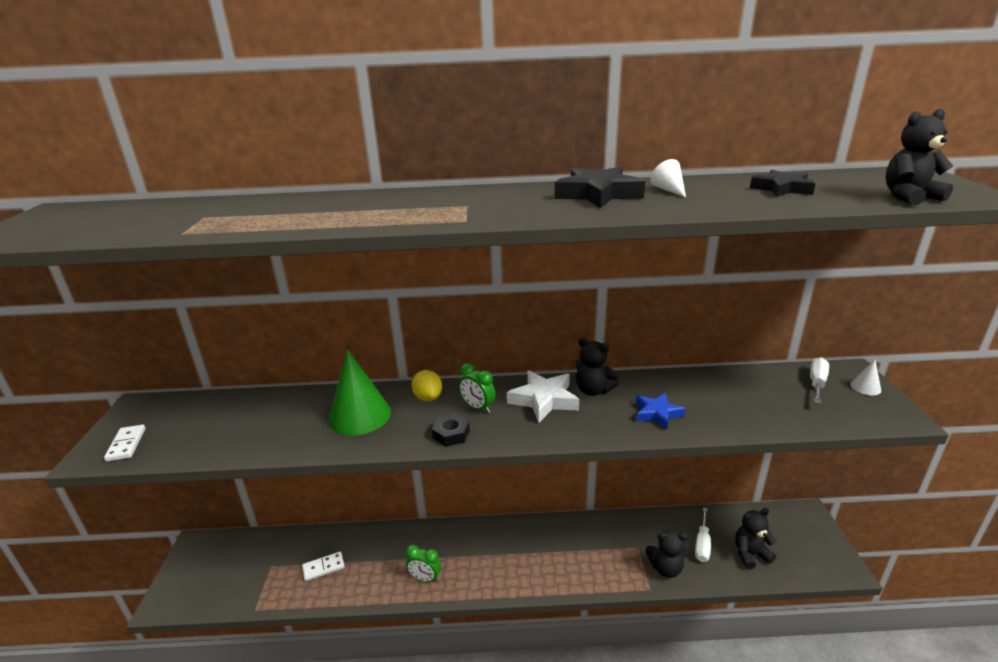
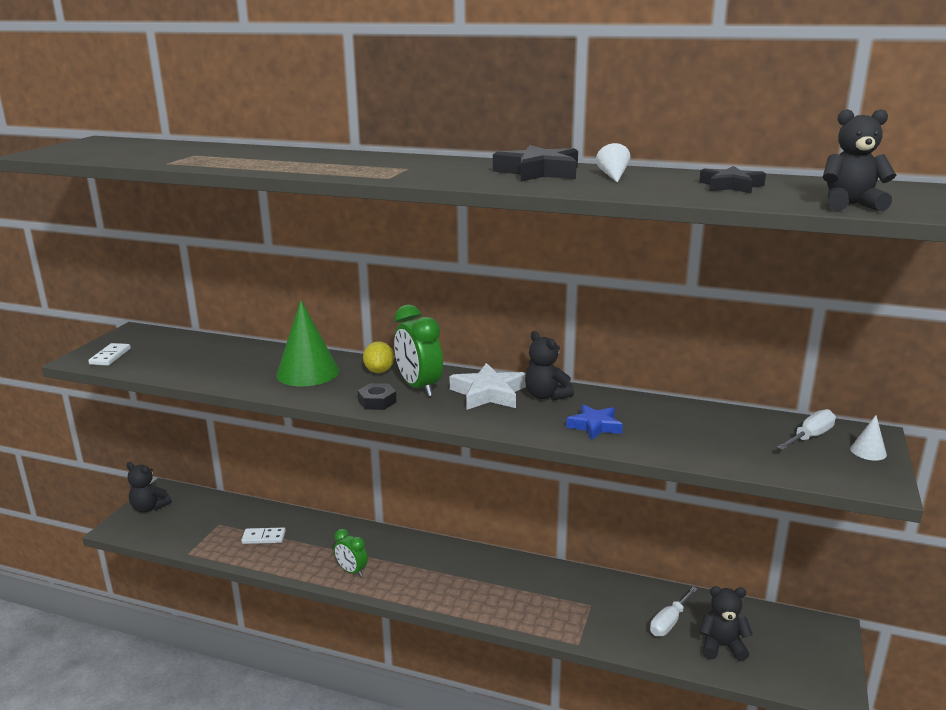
camera: 20 degrees right, 5 degrees down
(478, 407) = (419, 387): green clock -> green clock, size x1.65
(666, 568) = (610, 631): black teddy bear -> black teddy bear (149, 508)

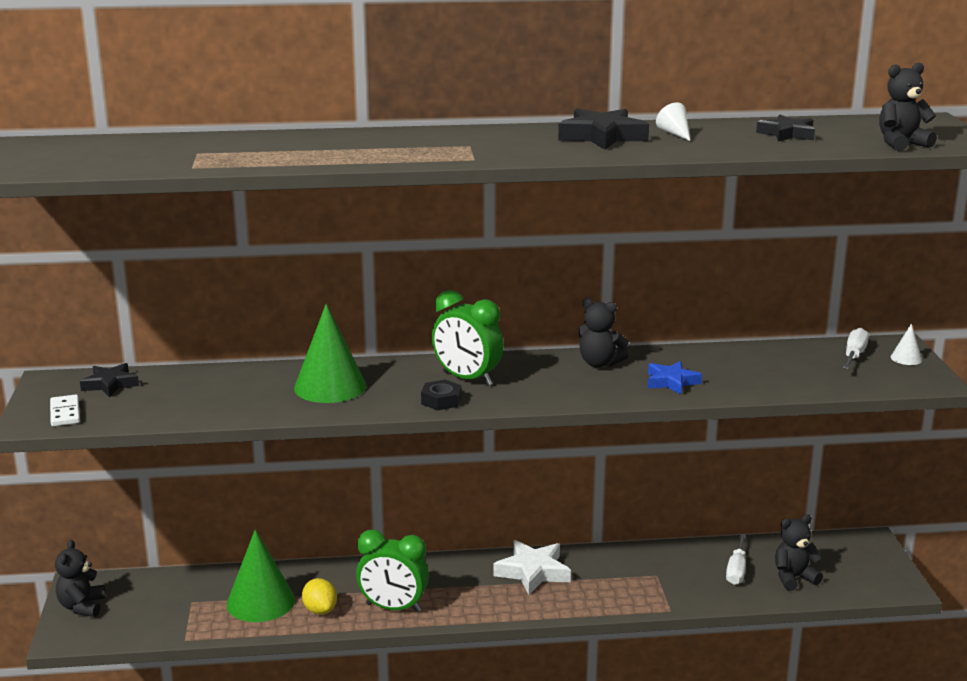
camera: 25 degrees left, 0 degrees up
(149, 508) = (82, 606): black teddy bear -> black teddy bear turned 90 degrees clockwise
(165, 341) = (110, 384): none -> black star
(263, 537) = (260, 601): white domino -> green cone
(352, 571) = (393, 608): green clock -> green clock, size x1.65
(379, 371) = (406, 371): yellow lemon -> yellow lemon (320, 610)
(488, 393) = (543, 372): white star -> white star (533, 572)

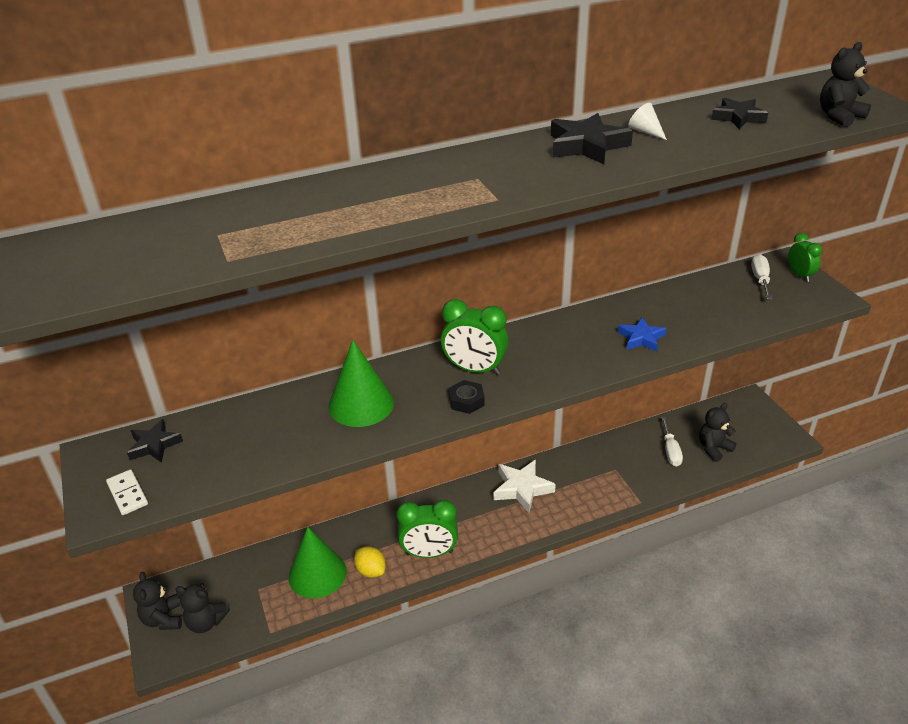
camera: 15 degrees left, 15 degrees up
(599, 363) = (573, 328): black teddy bear -> black teddy bear (206, 622)
(906, 358) = (799, 275): white cone -> green clock

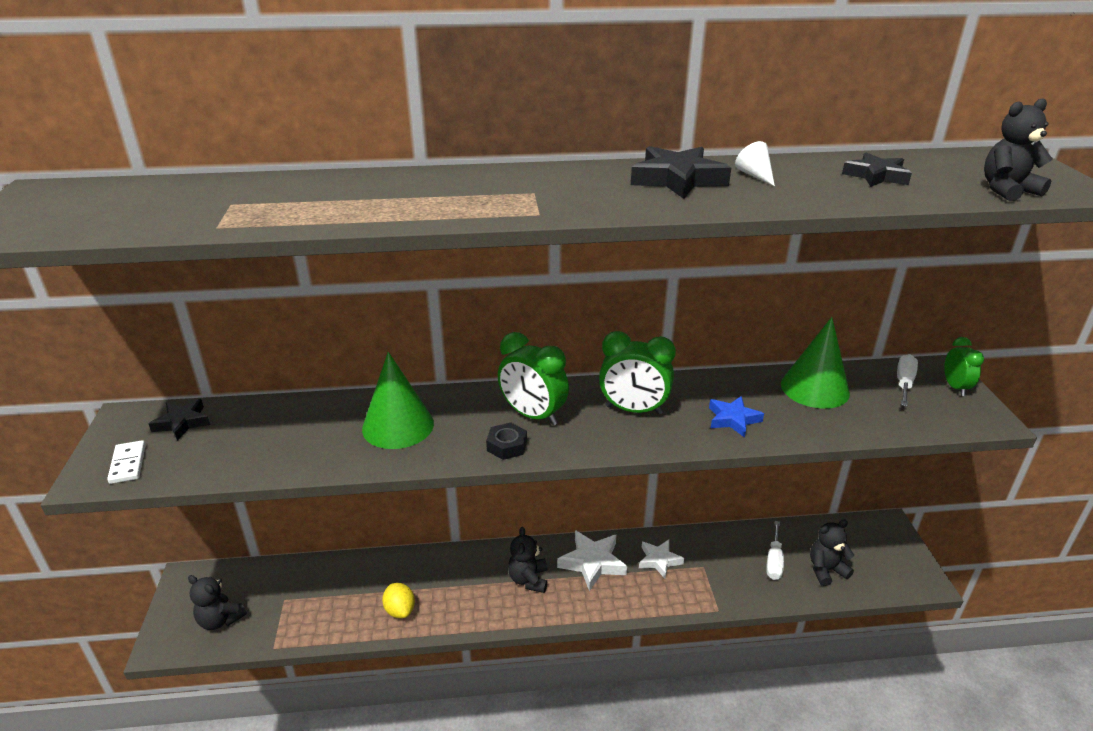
camera: 15 degrees right, 5 degrees down
(163, 619) = (184, 605): black teddy bear -> black teddy bear (528, 579)
(317, 574) = (347, 599): green cone -> green cone (814, 388)
(429, 553) = (466, 607): green clock -> green clock (633, 410)
(577, 473) = (659, 560): none -> white star

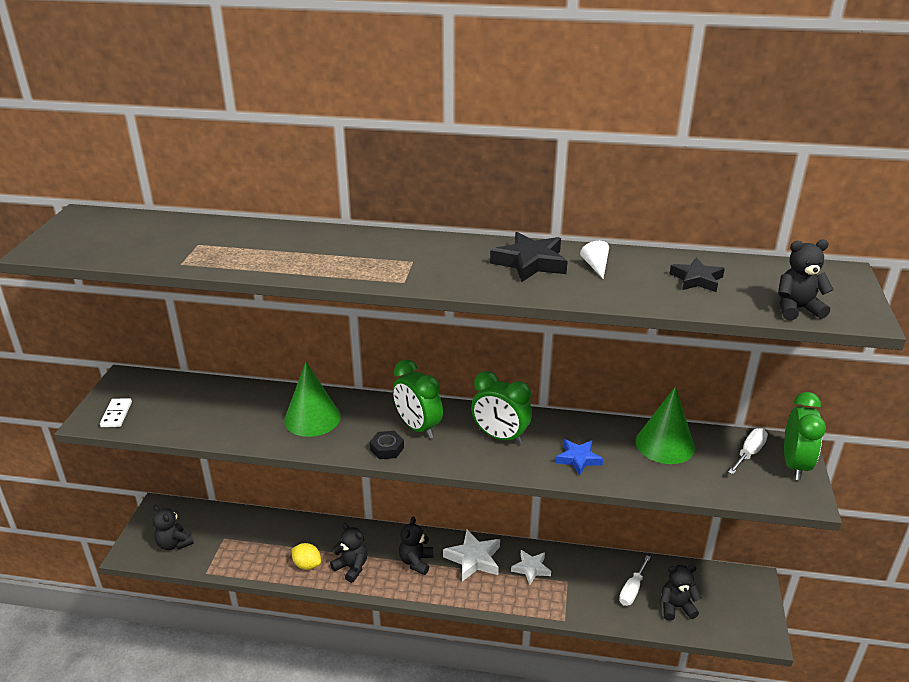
camera: 15 degrees right, 0 degrees up
(182, 423) = (161, 389): black star -> none
(400, 610) = (307, 564): yellow lemon -> yellow lemon turned 45 degrees counterclockwise
(455, 602) = (351, 567): none -> black teddy bear
(955, 387) = (794, 465): green clock -> green clock, size x1.65

